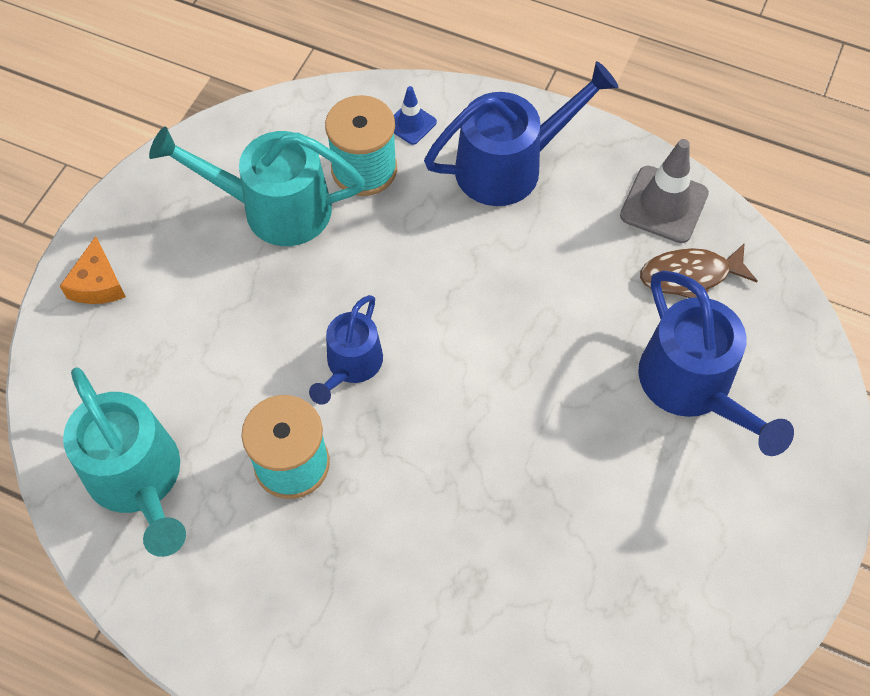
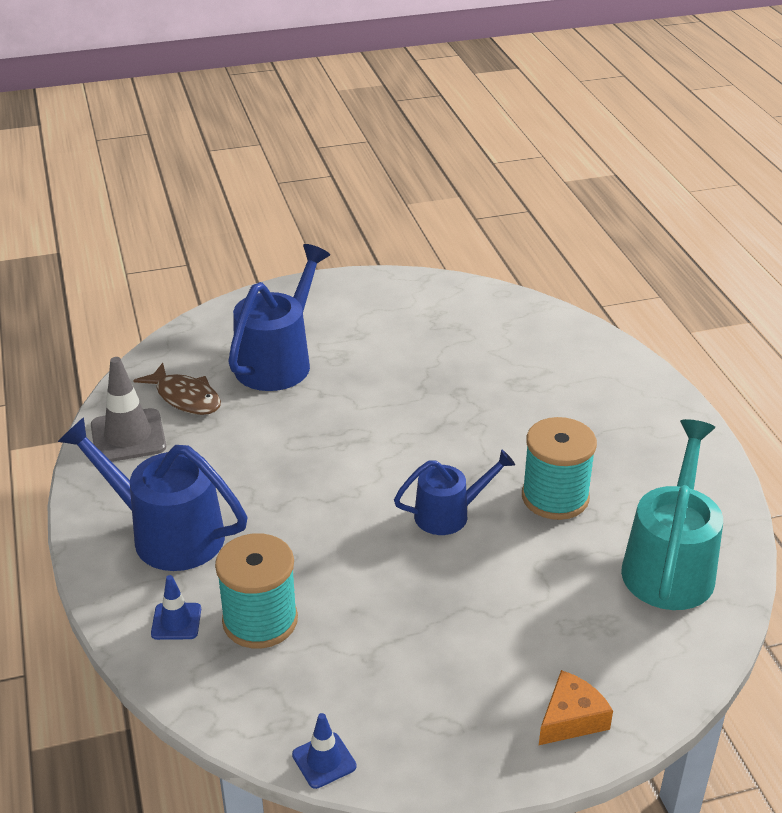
camera: 130 degrees left, 25 degrees down
(216, 132) = (324, 760): none -> blue traffic cone
(273, 208) = (364, 653): turquoise watering can -> none

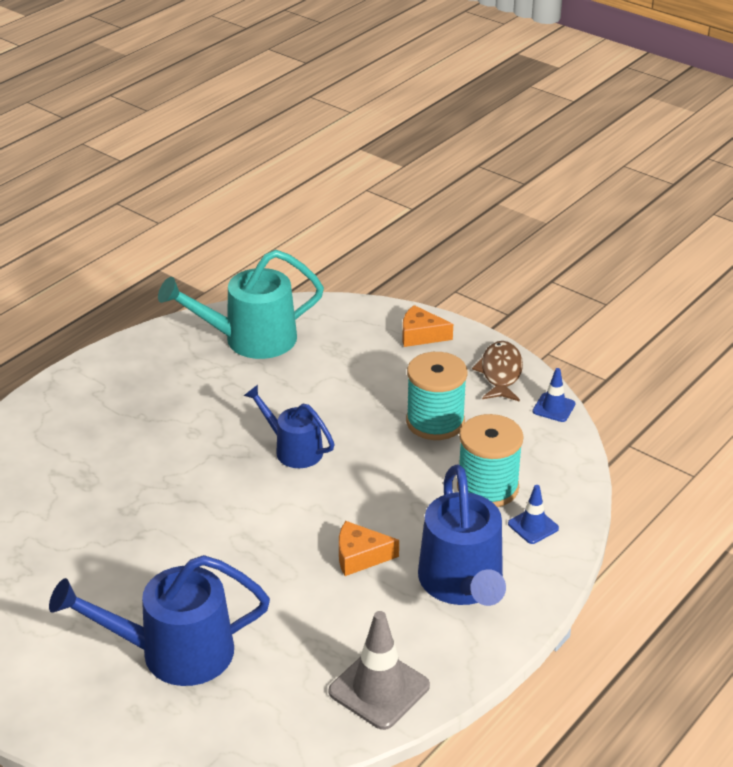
camera: 125 degrees left, 0 degrees up
(185, 397) = (289, 685): brown fish -> brown fish (500, 373)
(267, 490) = (360, 556): none -> orange cheese
(555, 497) = (225, 408): turquoise spool -> turquoise spool (435, 422)

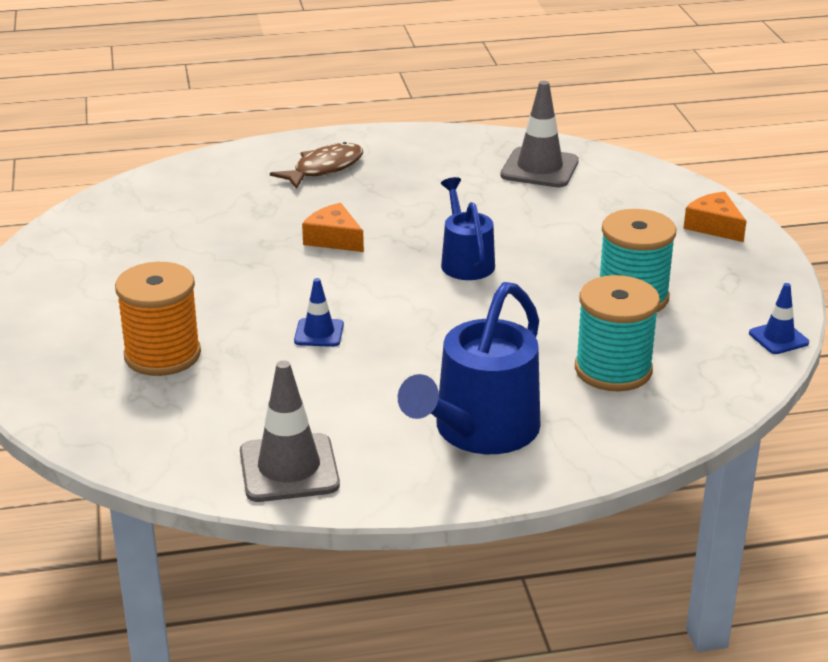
camera: 40 degrees right, 5 degrees down
(173, 653) = (162, 355): blue watering can -> orange spool
(250, 340) = (539, 168): turquoise watering can -> grey traffic cone
(360, 556) = (413, 365): orange cheese -> orange cheese (334, 239)
(500, 373) = (758, 287): brown fish -> brown fish (324, 168)
(533, 526) = (616, 421): blue traffic cone -> blue traffic cone (319, 333)

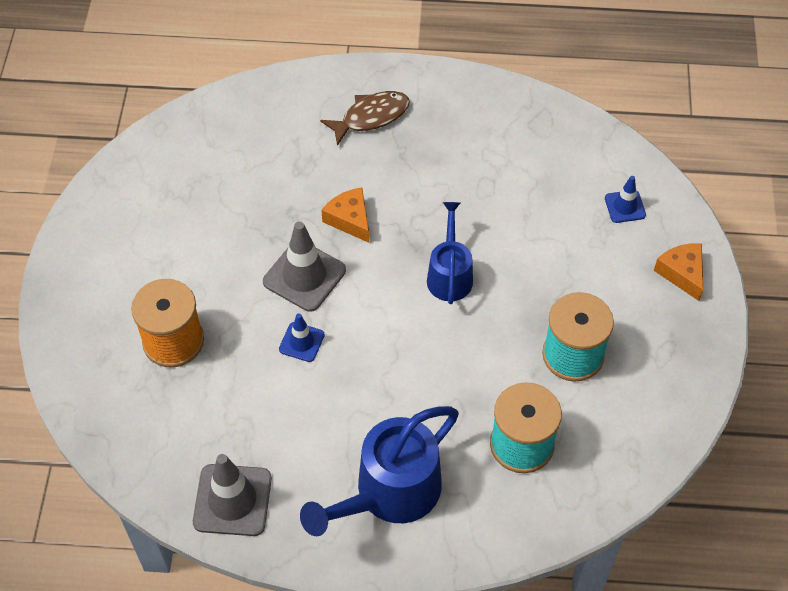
camera: 15 degrees right, 25 degrees up
(539, 168) = (558, 156): grey traffic cone -> grey traffic cone (304, 276)
(778, 338) = (675, 437): blue traffic cone -> blue traffic cone (625, 206)

